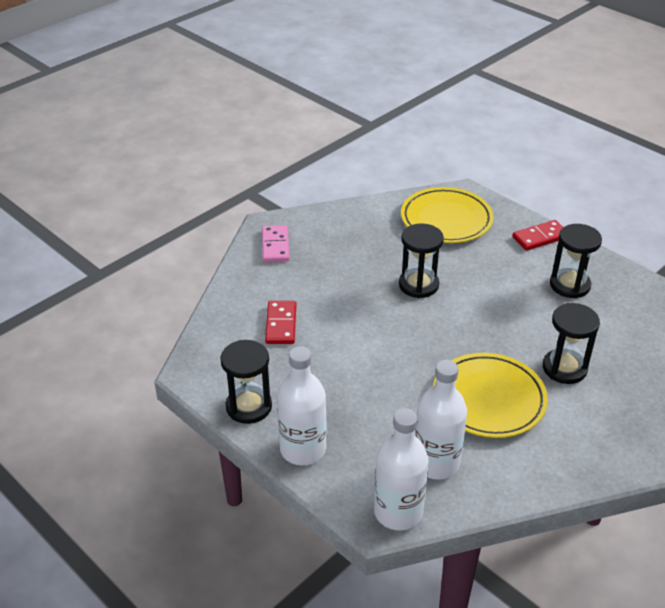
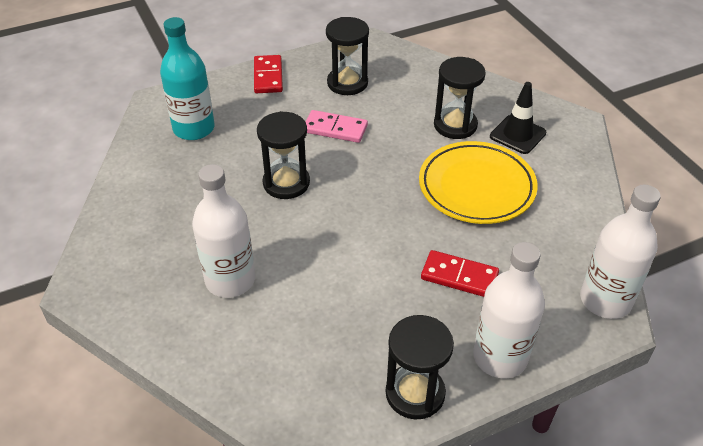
camera: 70 degrees left, 5 degrees up
(275, 246) = (132, 289): pink domino -> pink domino (335, 129)
(281, 324) = (286, 323): red domino -> red domino (459, 276)
(436, 463) = (548, 251): white bottle -> white bottle (230, 280)
(446, 220) = (194, 129): yellow plate -> turquoise bottle
(584, 415) = (517, 135): none -> black traffic cone

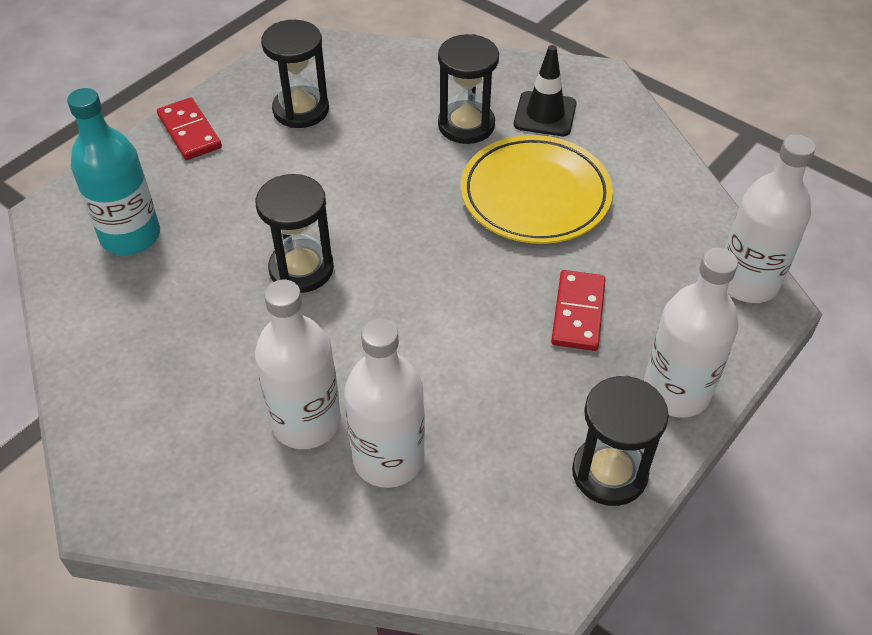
camera: 25 degrees left, 5 degrees up
(268, 323) = (388, 458): none -> white bottle
(335, 129) = (321, 176): pink domino -> none
(459, 276) = (578, 313): red domino -> red domino turned 75 degrees counterclockwise

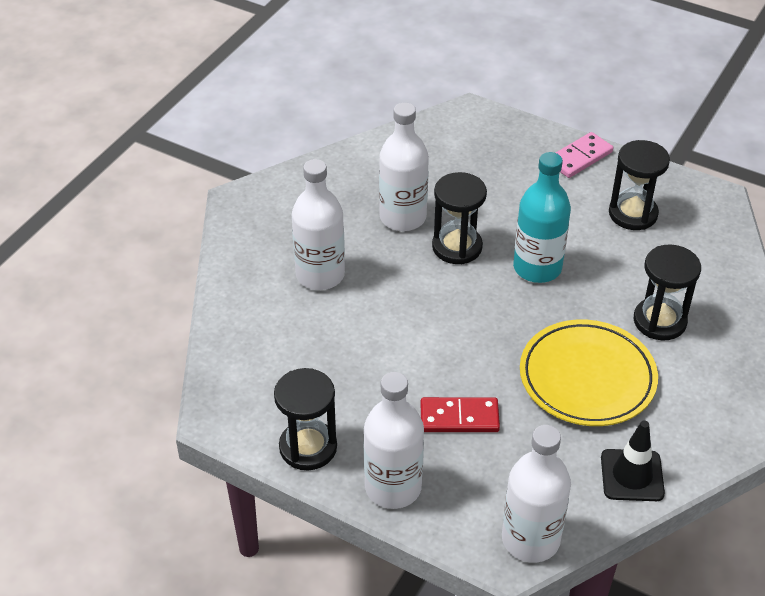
camera: 80 degrees right, 5 degrees down
(130, 236) = (461, 154): turquoise bottle -> turquoise bottle (537, 268)
(189, 132) = (579, 157): red domino -> pink domino
(388, 458) = (298, 322): white bottle -> white bottle (403, 217)
(545, 114) = (699, 375): black traffic cone -> black traffic cone (632, 475)

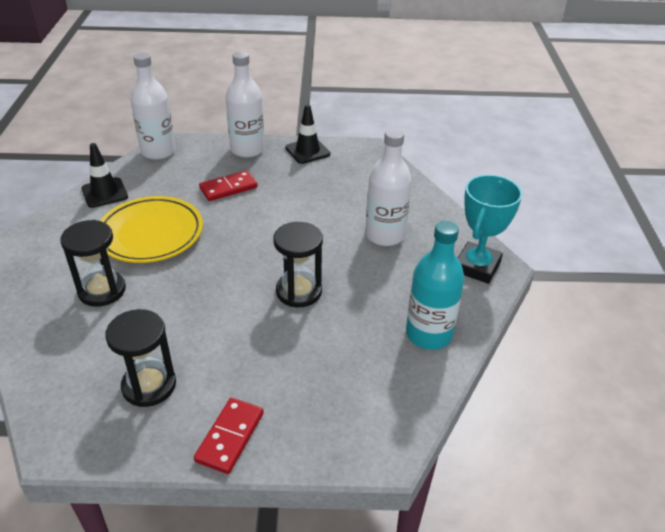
camera: 150 degrees right, 5 degrees down
(262, 207) = (477, 267): none -> turquoise trophy
(308, 447) = (307, 151): black hourglass -> black traffic cone
(403, 217) = (361, 300): white bottle -> none
(537, 268) = (222, 298): turquoise bottle -> turquoise bottle (428, 334)
(579, 157) = (230, 437): pink domino -> red domino

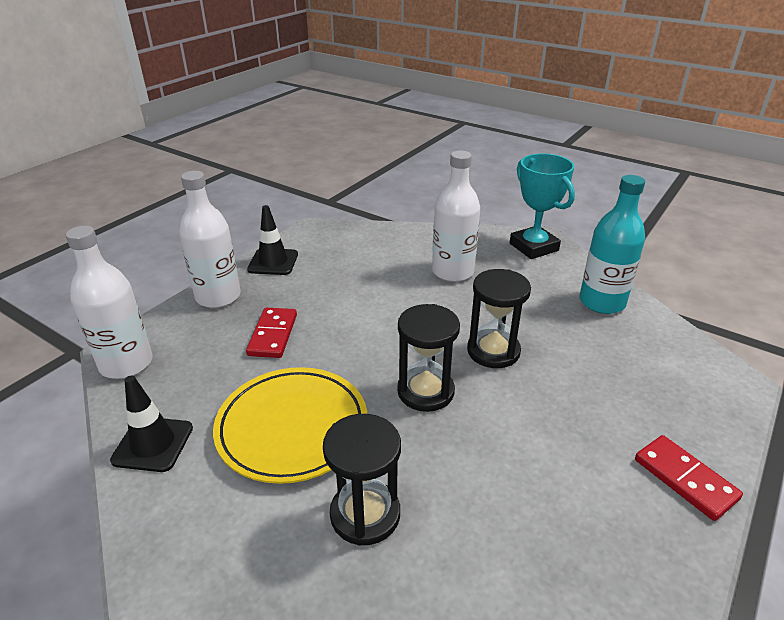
camera: 55 degrees left, 5 degrees down
(149, 385) = (575, 523): black hourglass -> black hourglass (425, 391)

